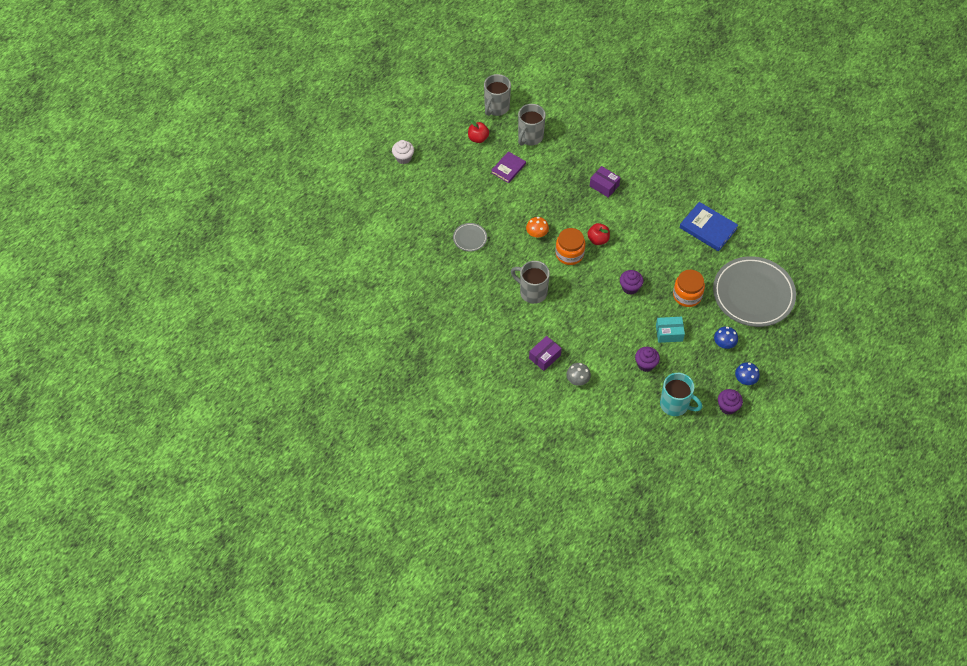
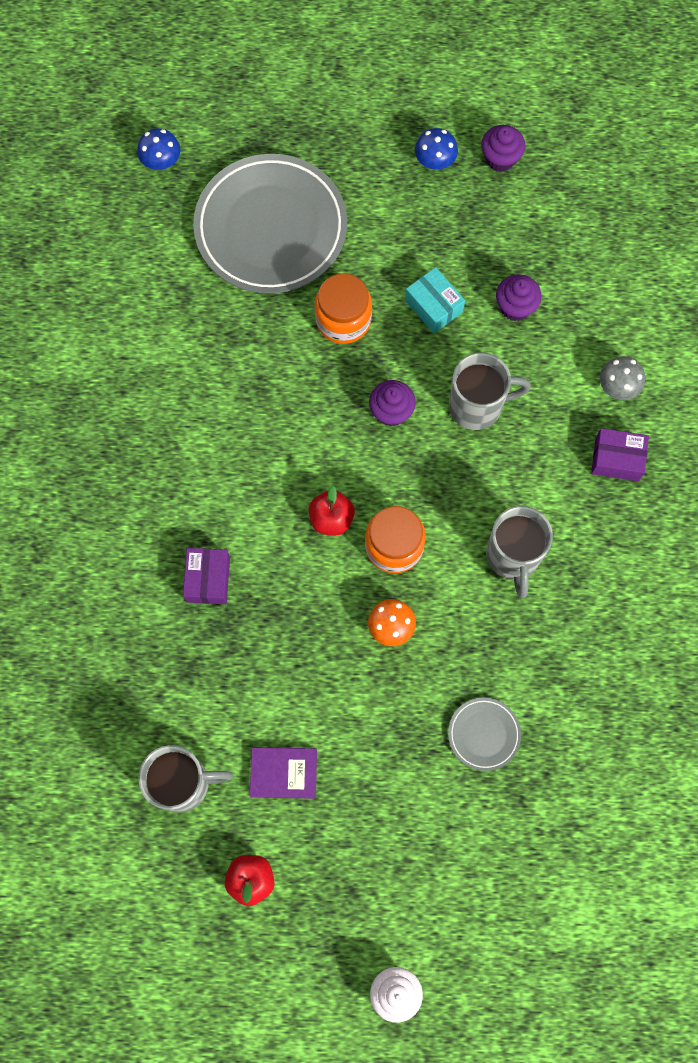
camera: 125 degrees left, 15 degrees up
(496, 107) = (152, 897): grey mug -> grey mug (477, 406)
(675, 405) = (552, 228): turquoise mug -> none
(708, 228) = (185, 362): blue book -> none
(724, 343) = (393, 221): blue mushroom -> blue mushroom (161, 160)

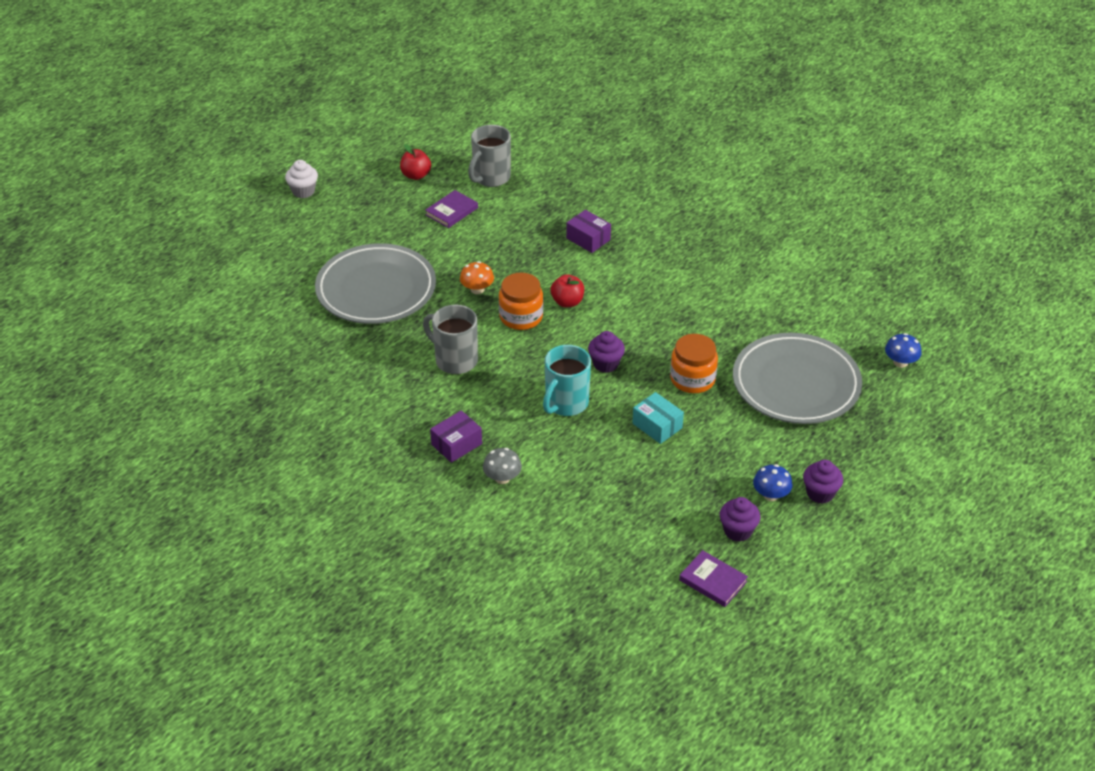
camera: 130 degrees right, 30 degrees down
(433, 306) = (657, 425): turquoise box -> turquoise box turned 45 degrees clockwise
(477, 406) = (566, 403): grey mug -> turquoise mug
(484, 734) = (376, 289): grey plate -> grey plate, size x2.34
(515, 307) = (614, 464): purple cupcake -> purple cupcake (820, 493)
(571, 142) = (713, 581): none -> purple book

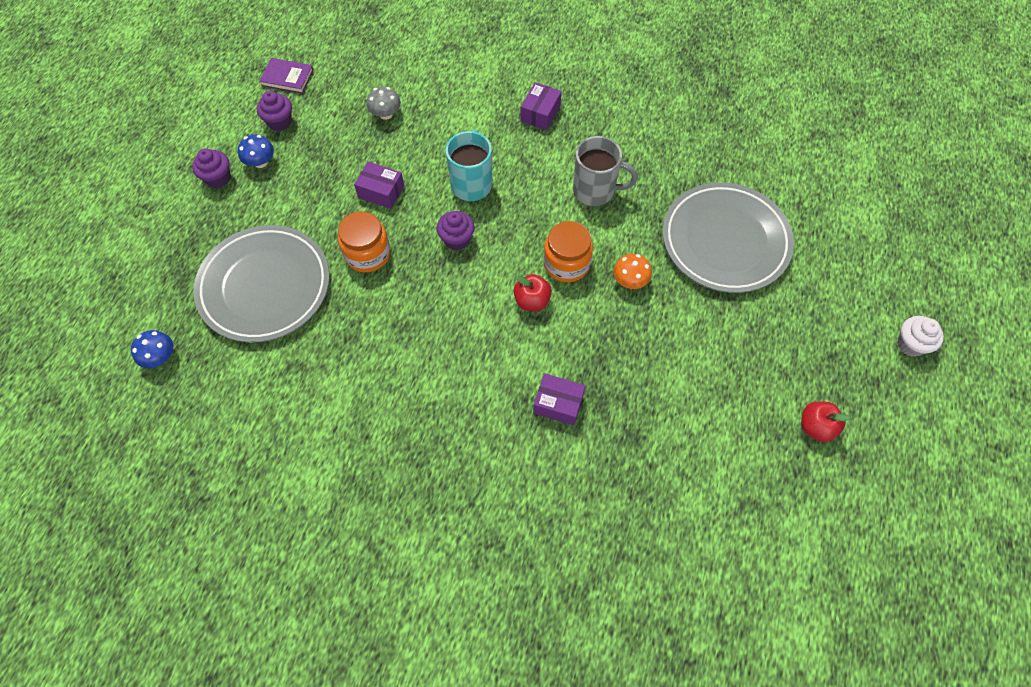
camera: 155 degrees right, 20 degrees up
(451, 211) = (733, 383): purple book -> none
(491, 178) = (729, 462): grey mug -> none
(502, 478) = (486, 99): grey mushroom -> grey mushroom (386, 114)
(657, 425) = (381, 192): turquoise box -> purple box

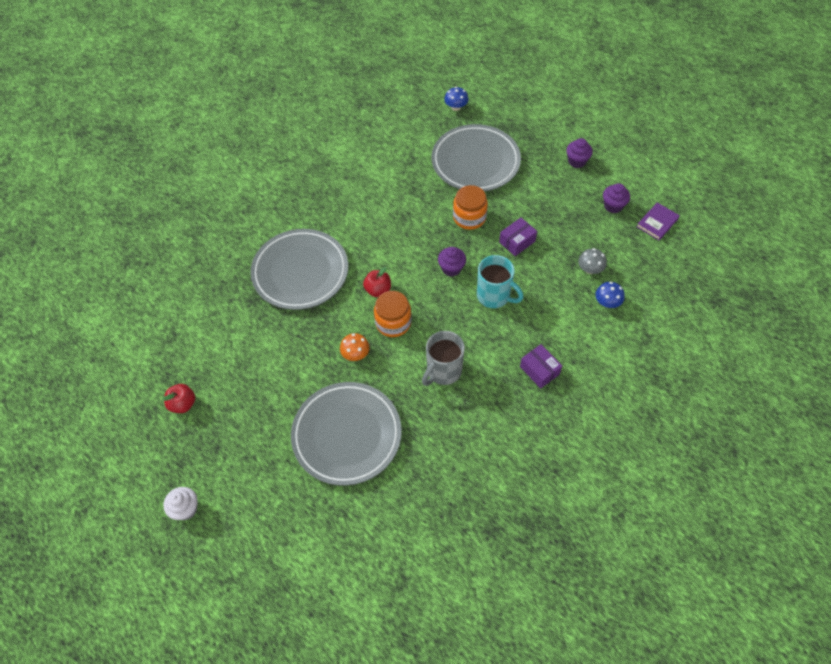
camera: 120 degrees right, 5 degrees down
(260, 162) = (580, 186): blue mushroom -> blue mushroom (607, 302)
(558, 404) = (300, 272): purple box -> grey plate

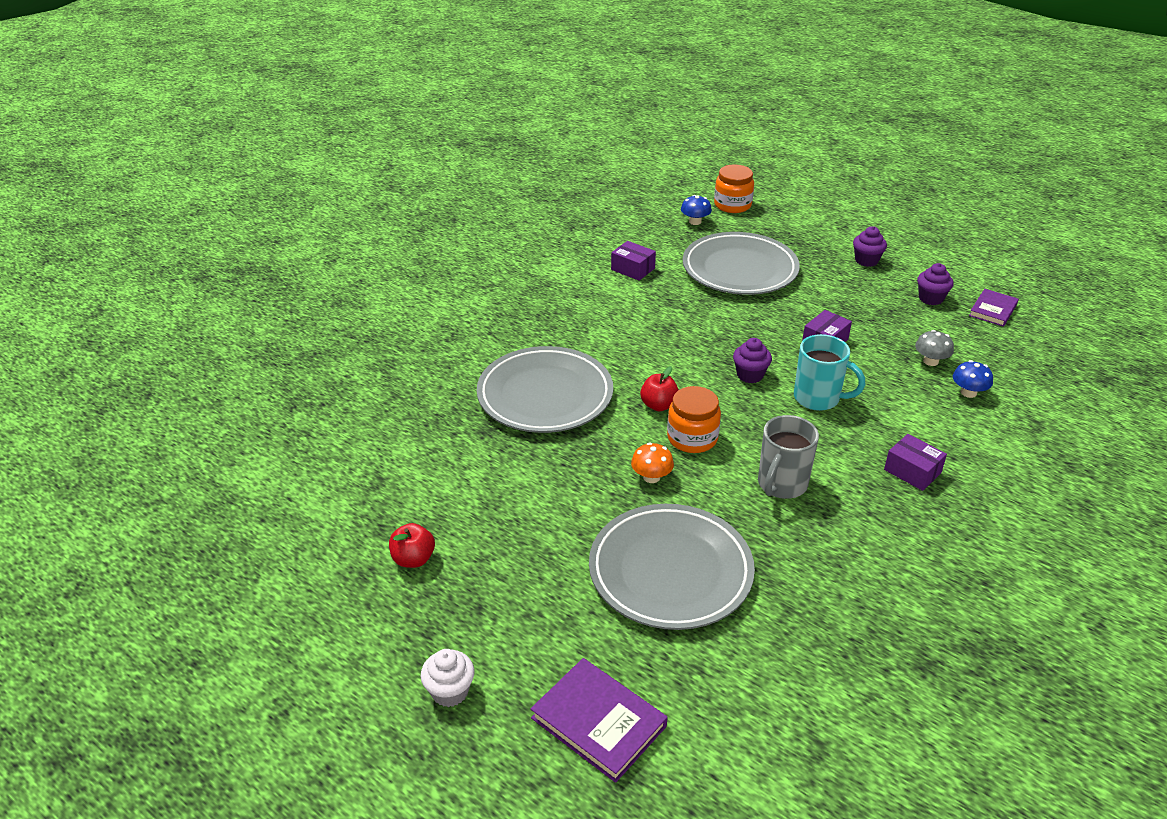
camera: 10 degrees left, 20 degrees down
(271, 544) = (598, 722): none -> purple book
(394, 154) = (633, 269): none -> purple box
(469, 217) = (753, 323): orange jar -> orange jar (732, 205)

